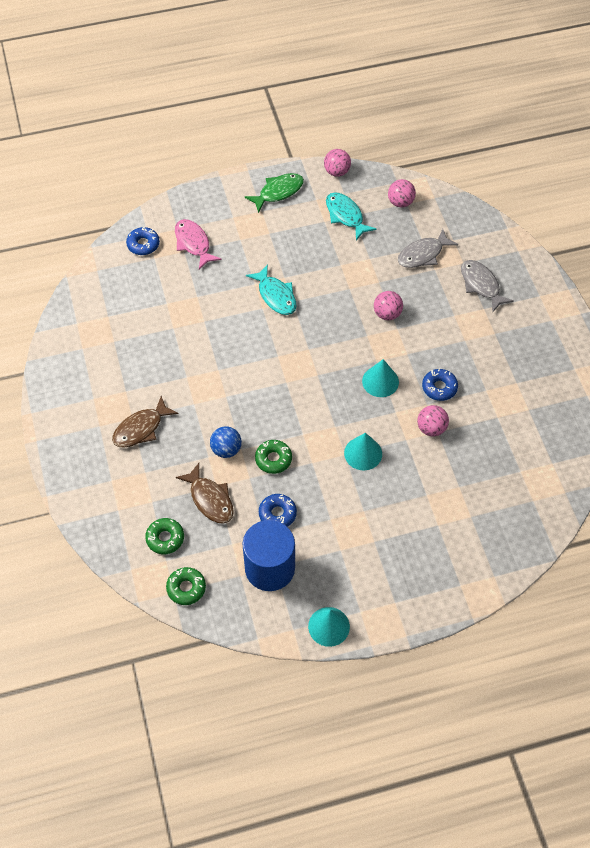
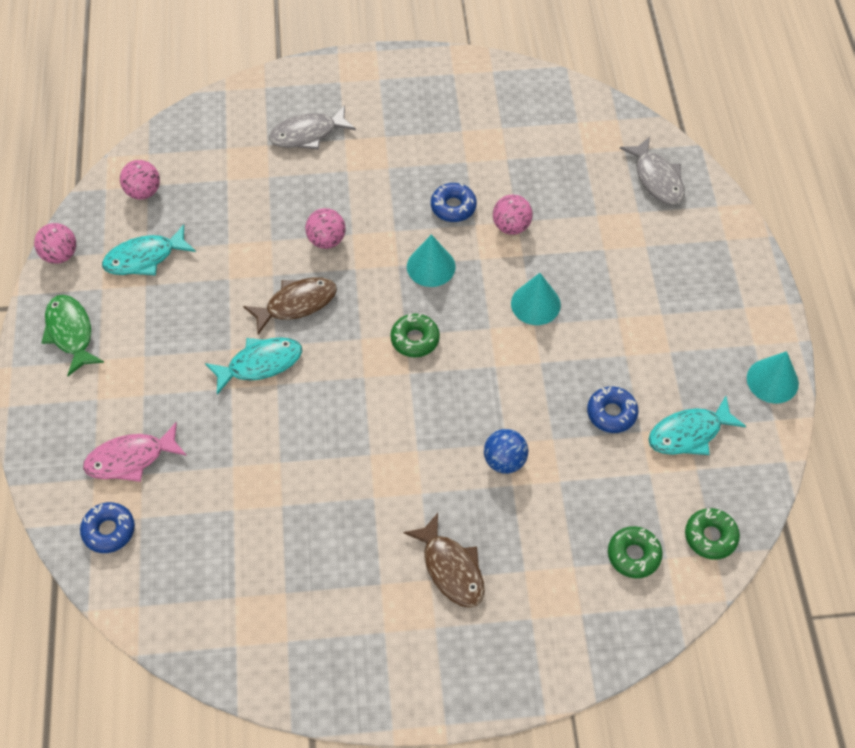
camera: 80 degrees left, 0 degrees up
(210, 499) = (580, 491): brown fish -> brown fish (296, 304)
(270, 568) = (689, 433): blue cylinder -> turquoise fish
(273, 459) = (528, 406): green donut -> green donut (415, 339)
(423, 254) = (240, 184): grey fish -> grey fish (657, 179)

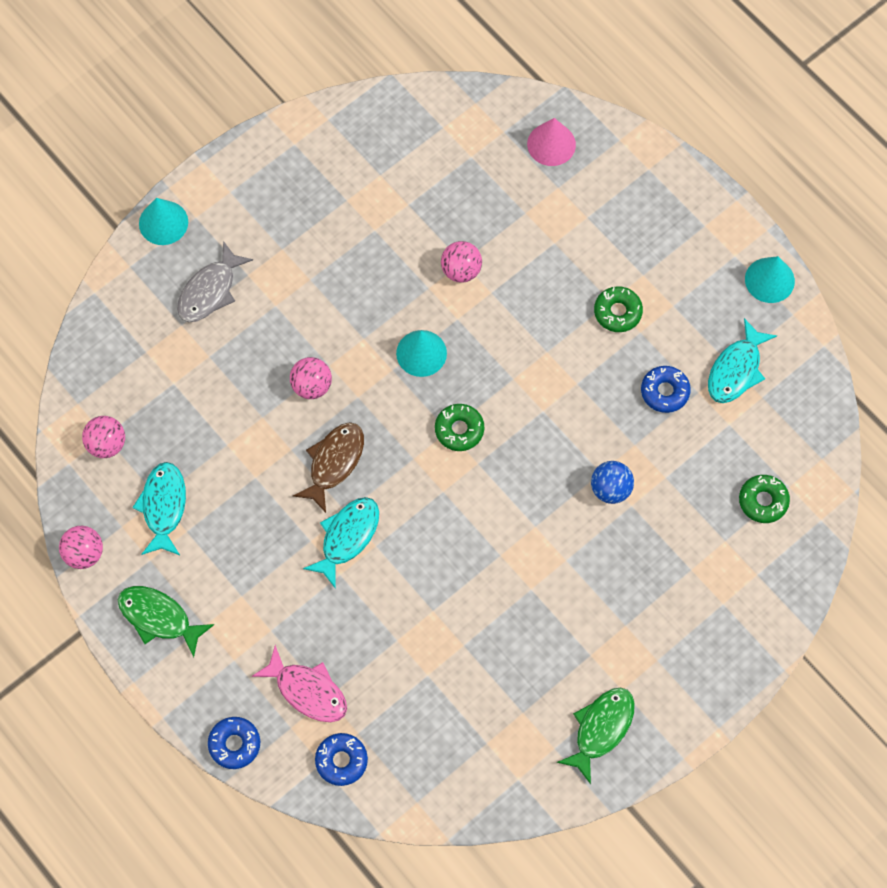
camera: 35 degrees left, 10 degrees up
(130, 459) = (307, 691): pink fish -> pink fish turned 90 degrees counterclockwise
(144, 258) = (163, 507): turquoise fish -> turquoise fish turned 150 degrees clockwise
(340, 652) = (601, 729): none -> green fish
(451, 568) = (634, 606): brown fish -> none
(453, 207) = (397, 282): blue donut -> blue donut (234, 744)
(535, 304) = (535, 332): turquoise cone -> turquoise cone (163, 222)
(657, 179) = (551, 144): grey fish -> pink cone
(710, 537) = (809, 447): green donut -> green donut (617, 312)

